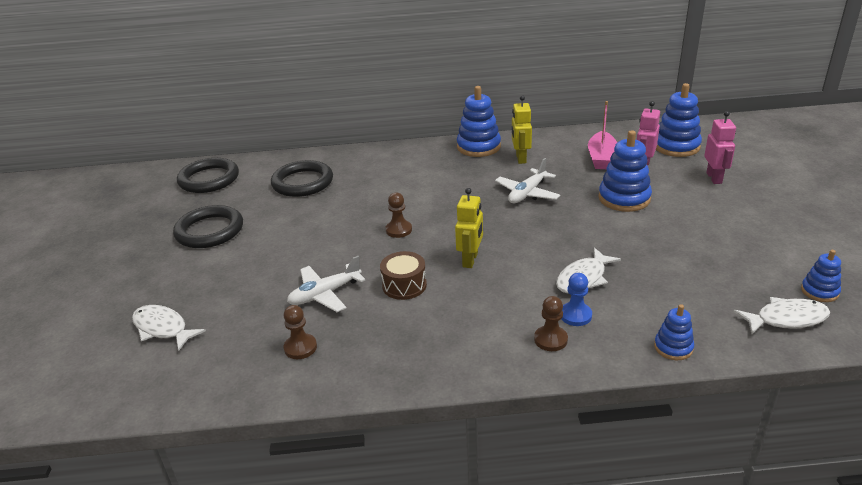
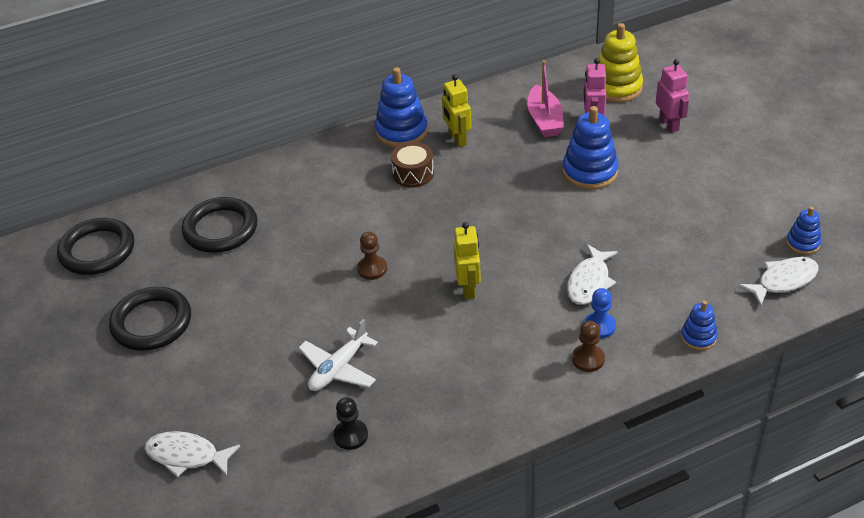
camera: 20 degrees left, 10 degrees up
(300, 347) = (351, 435): brown pawn -> black pawn
(404, 285) = (416, 336): brown drum -> brown drum (413, 174)
(527, 193) = (487, 187): white plane -> none
(676, 146) = (616, 87): blue stacking toy -> yellow stacking toy

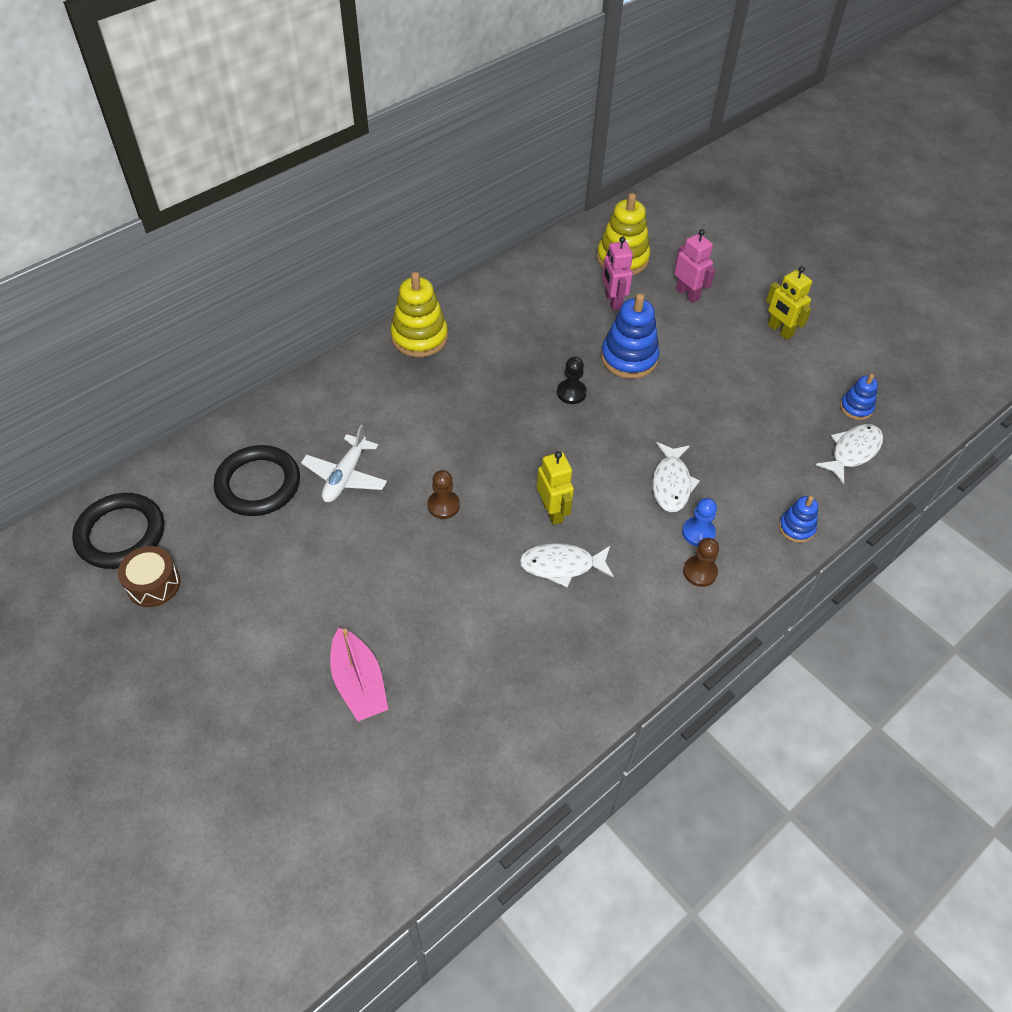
camera: 20 degrees left, 10 degrees up
(151, 322) = (217, 614): black ring -> none
(187, 456) = (315, 774): white fish -> white fish (562, 565)
(338, 368) = (448, 632): white plane -> white plane (345, 476)
(351, 435) = (488, 710): black pawn -> black pawn (571, 393)
(401, 132) = (419, 337): blue stacking toy -> yellow stacking toy
(413, 174) = (449, 385): brown drum -> brown drum (153, 584)
(457, 139) = (481, 338): yellow robot -> yellow robot (780, 331)
(544, 120) = (563, 304): pink boat -> pink boat (359, 683)

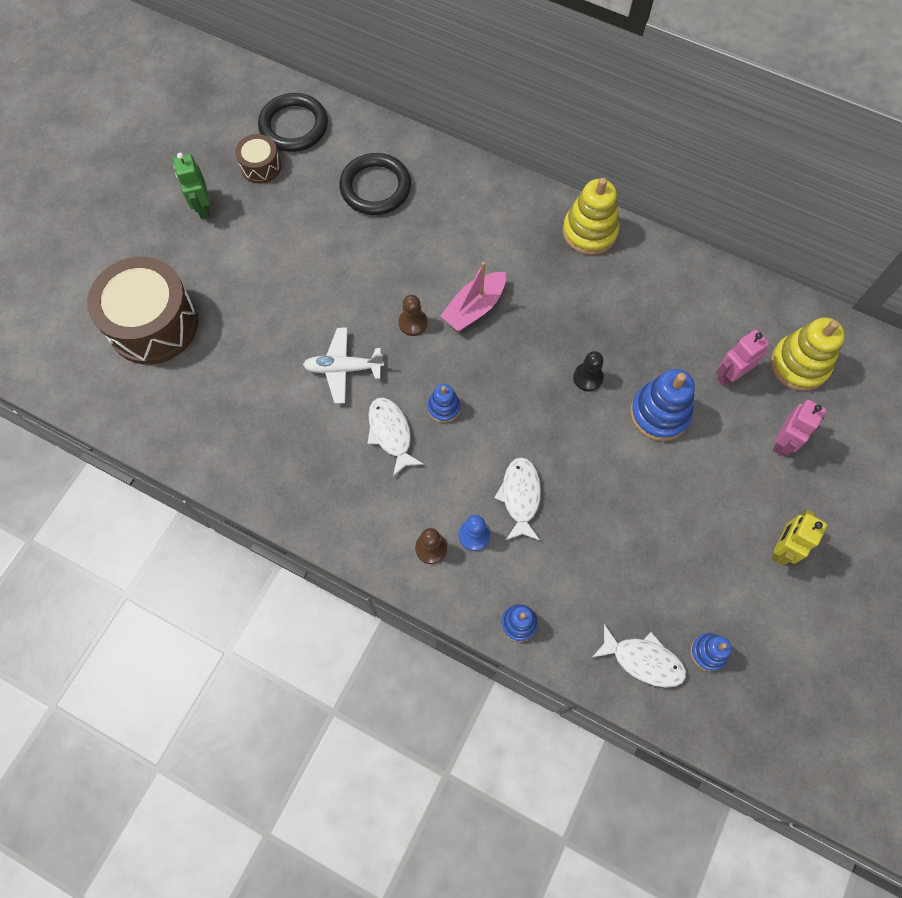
camera: 70 degrees right, 15 degrees up
(170, 664) = (203, 208): none -> green robot
(304, 768) = (153, 324): none -> brown drum
(345, 476) = (410, 242): white plane -> white plane (343, 368)
(359, 683) = (229, 330): pink boat -> pink boat (474, 308)
(552, 511) = (444, 407): yellow robot -> blue stacking toy
(671, 483) = (520, 497): white fish -> white fish turned 105 degrees clockwise

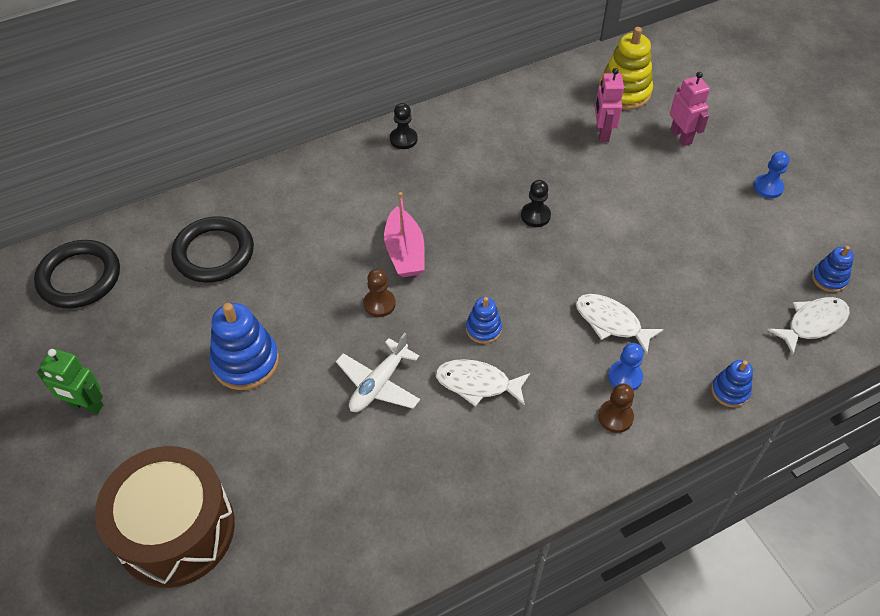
camera: 55 degrees left, 15 degrees down
(261, 166) = (94, 329): brown drum -> none
(589, 232) = (403, 139): yellow stacking toy -> black pawn
(659, 413) = (603, 191): blue stacking toy -> blue stacking toy (246, 362)
(781, 549) = (768, 187): yellow robot -> blue pawn

